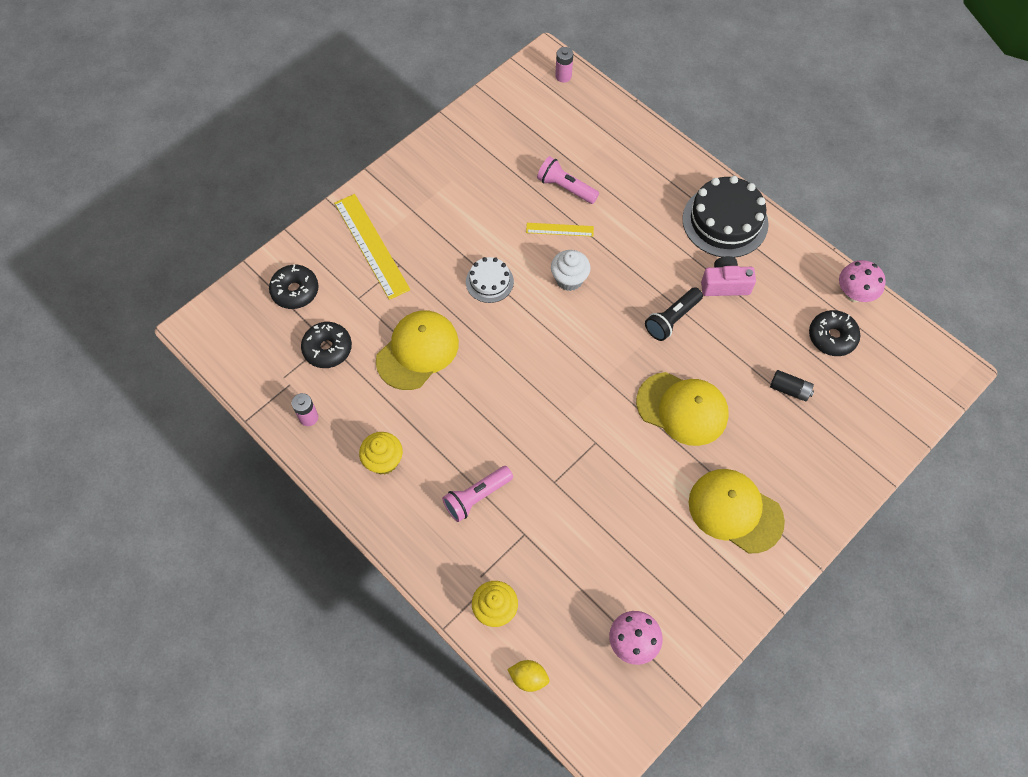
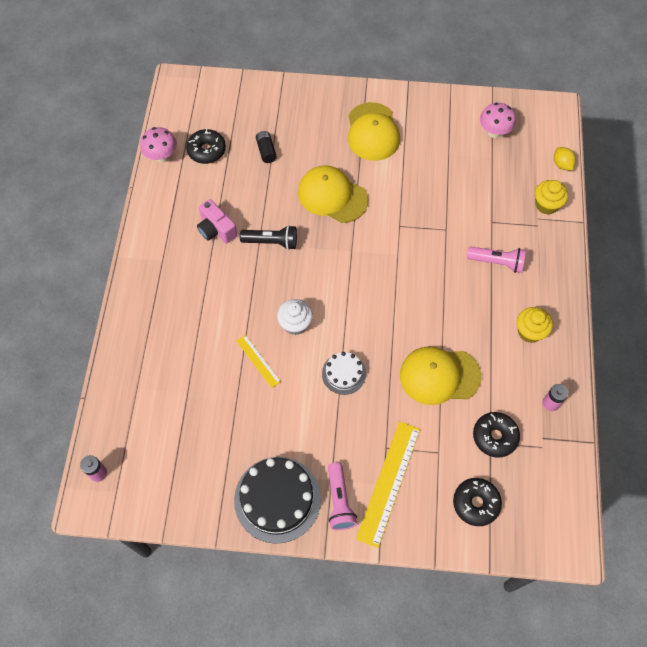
camera: 130 degrees left, 0 degrees up
(565, 188) = (216, 385): pink flashlight -> pink flashlight (339, 501)
(682, 409) = (332, 196): yellow cap -> yellow cap turned 45 degrees counterclockwise
(725, 221) = (160, 261): black cake -> black cake (277, 499)

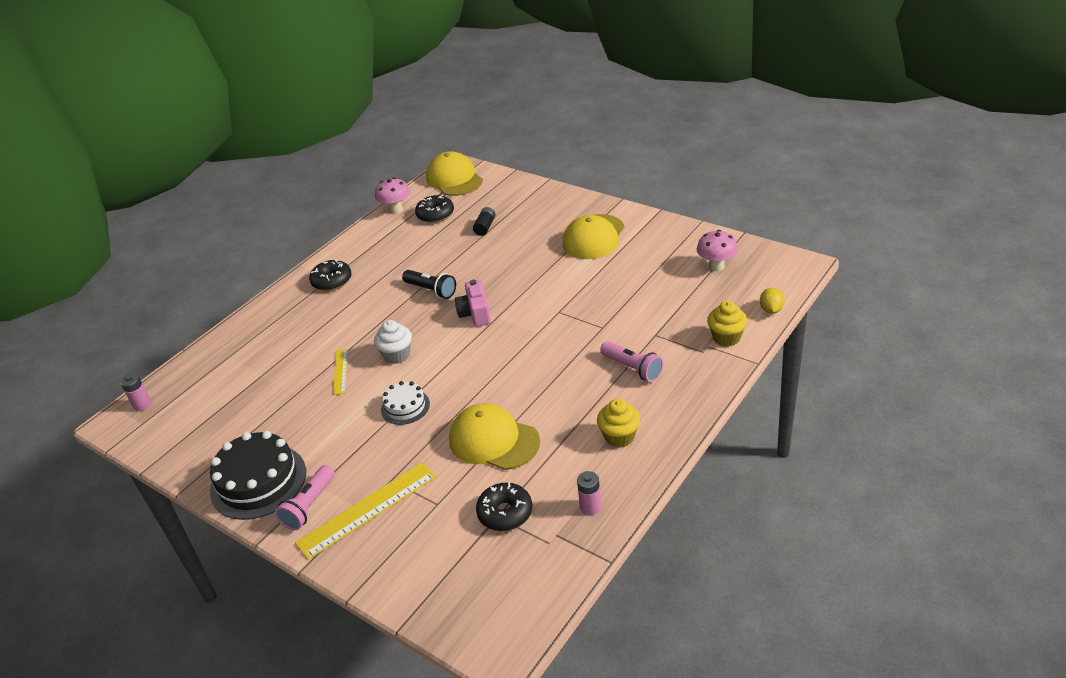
camera: 35 degrees right, 25 degrees down
(216, 229) = (393, 269): pink camera -> pink camera (475, 314)
(332, 196) = (515, 273): yellow cap -> yellow cap (454, 179)
(476, 503) = (435, 563): black donut -> black donut (332, 281)

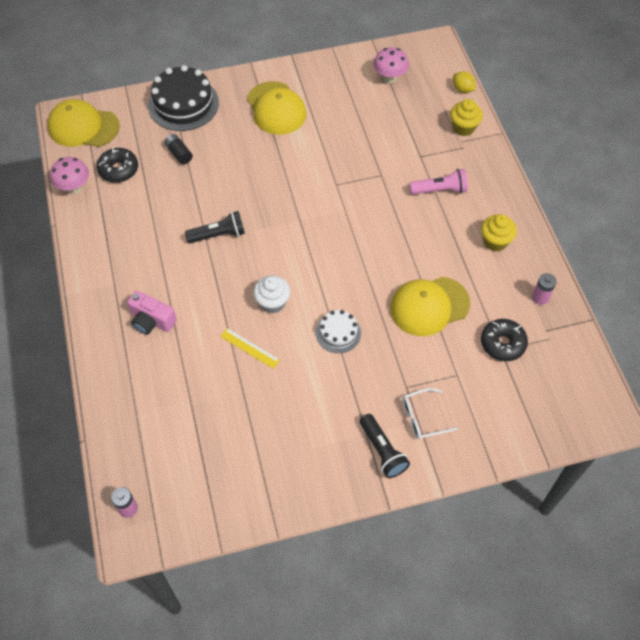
camera: 55 degrees left, 20 degrees up
(258, 481) = (321, 470): black cake -> black cake (183, 104)
(309, 506) = (382, 451): pink flashlight -> black flashlight
(332, 281) = (121, 287): black donut -> none
(367, 509) = (422, 418): yellow ruler -> white glasses
(475, 314) = (280, 228): pink camera -> pink camera (152, 321)

